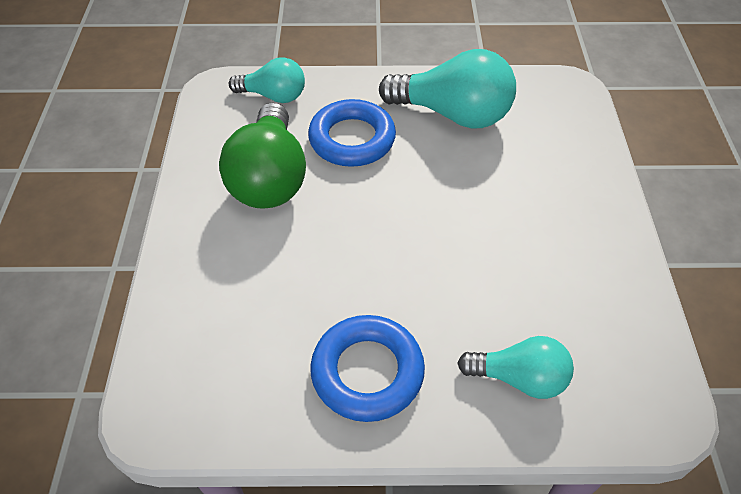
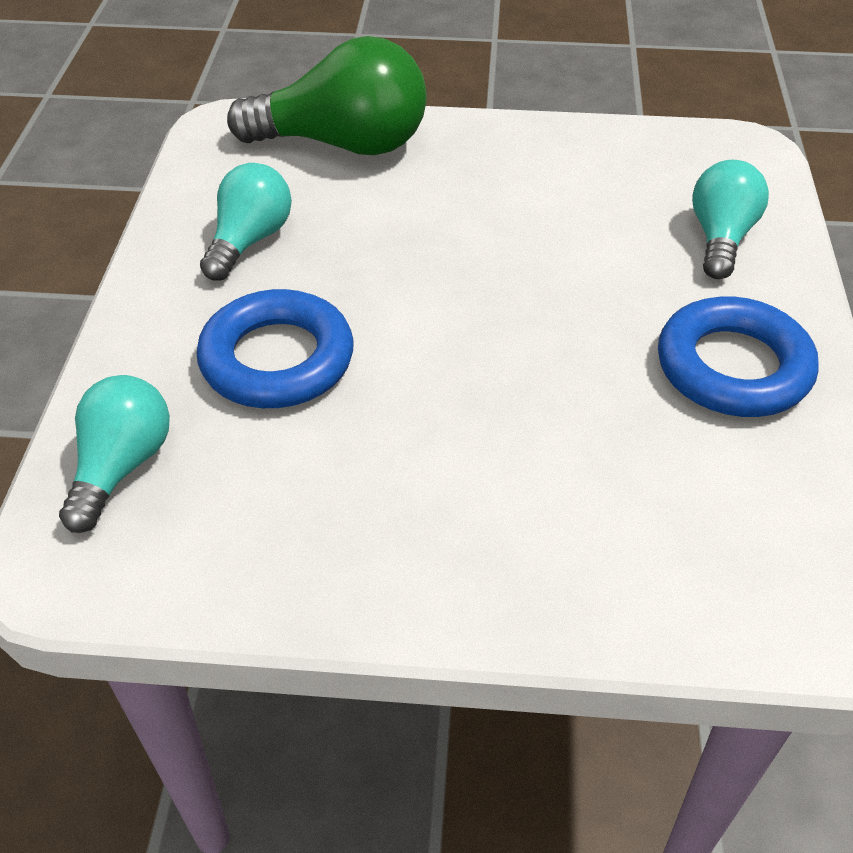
camera: 85 degrees left, 5 degrees down
(270, 178) = (351, 472): green light bulb -> green light bulb (343, 144)
(453, 114) = (249, 241): turquoise light bulb -> turquoise light bulb, size x0.60

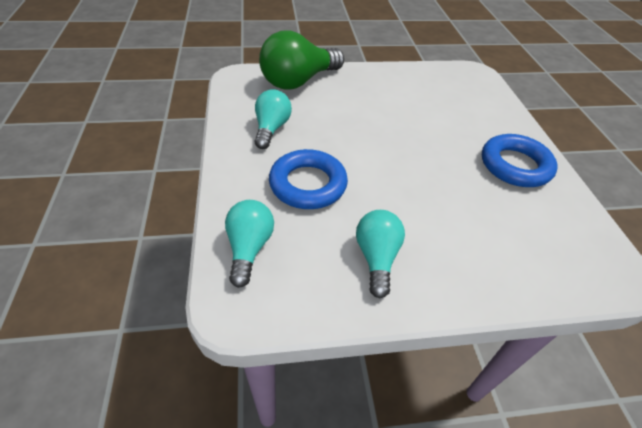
camera: 15 degrees left, 0 degrees up
(343, 144) = (298, 81): green light bulb -> green light bulb turned 150 degrees clockwise
(720, 238) = (483, 110): turquoise light bulb -> turquoise light bulb (376, 258)

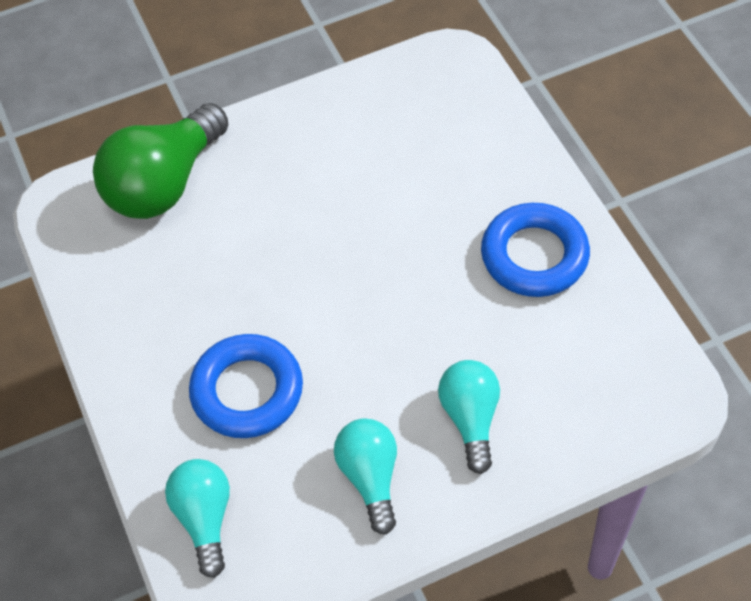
camera: 10 degrees left, 10 degrees up
(271, 129) = (158, 304): turquoise light bulb -> turquoise light bulb (470, 419)

